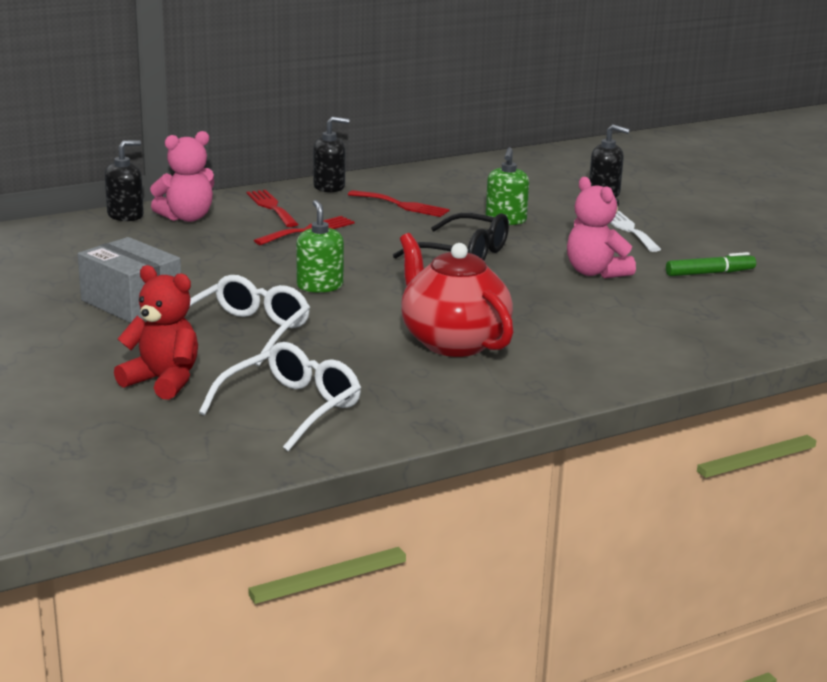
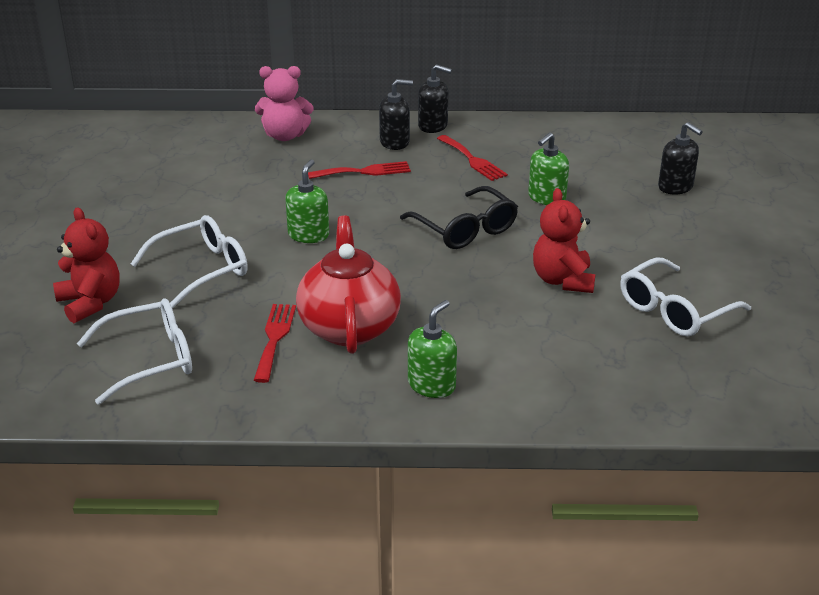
camera: 30 degrees right, 10 degrees up
(125, 215) = (242, 123): black soap dispenser -> black soap dispenser (395, 142)
(131, 303) = (152, 216): grey box -> none
(271, 207) = (362, 139): red fork -> red fork (275, 338)
(581, 364) = (432, 385): none -> green soap dispenser
(595, 272) = (562, 280): pink teddy bear -> red teddy bear
(629, 230) = (652, 236): white fork -> none
(710, 273) = (674, 310): green marker -> white glasses

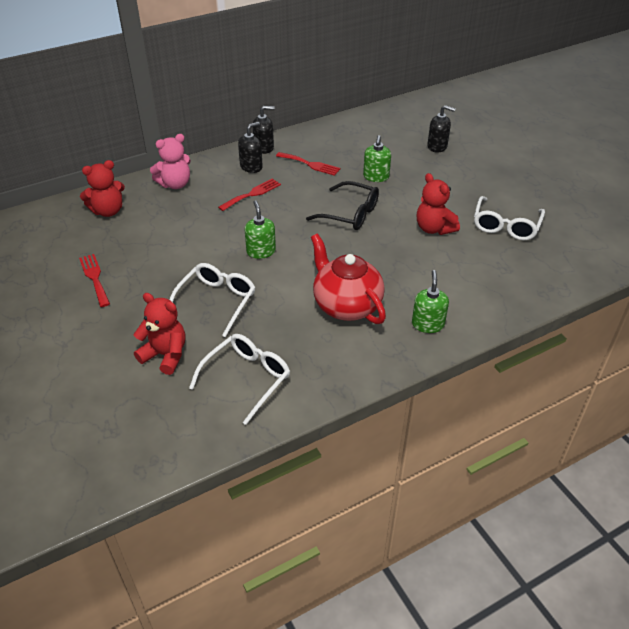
camera: 30 degrees left, 10 degrees up
(183, 142) = (108, 211): none -> red teddy bear
(275, 338) = (310, 331): red fork -> red fork (95, 278)

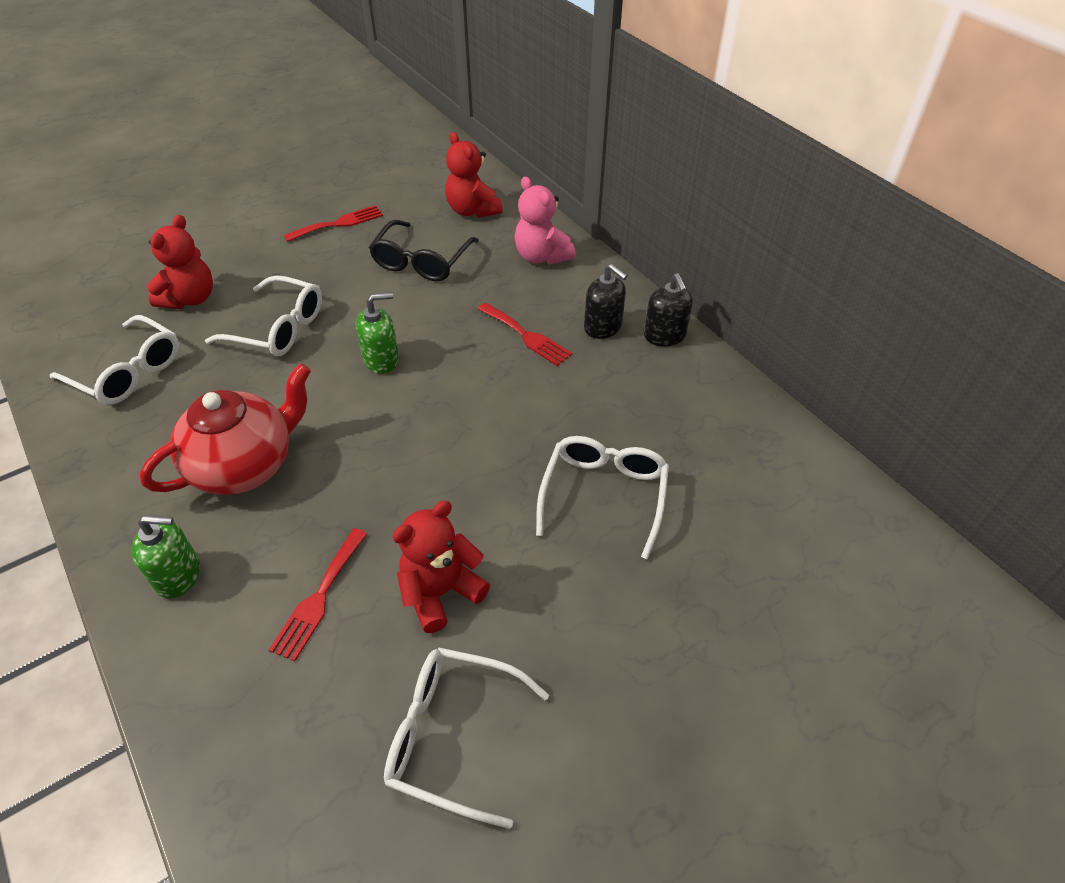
camera: 85 degrees right, 5 degrees up
(310, 164) = (626, 398): red fork -> red fork (319, 598)
(350, 214) = (481, 460): black glasses -> black glasses (421, 261)
(376, 177) = (604, 495): green soap dispenser -> white glasses
(437, 146) = (747, 607): black soap dispenser -> none

